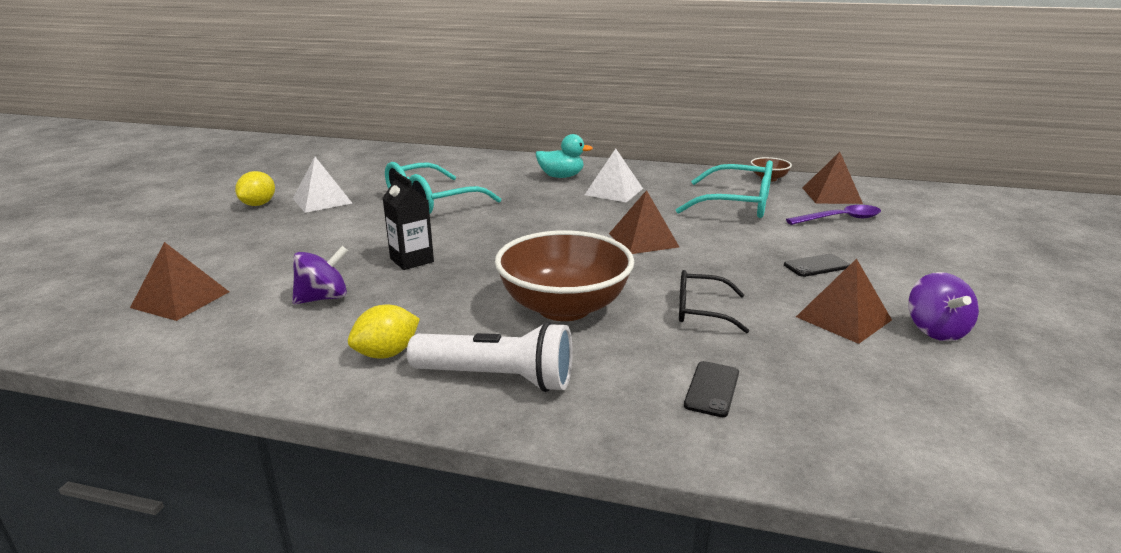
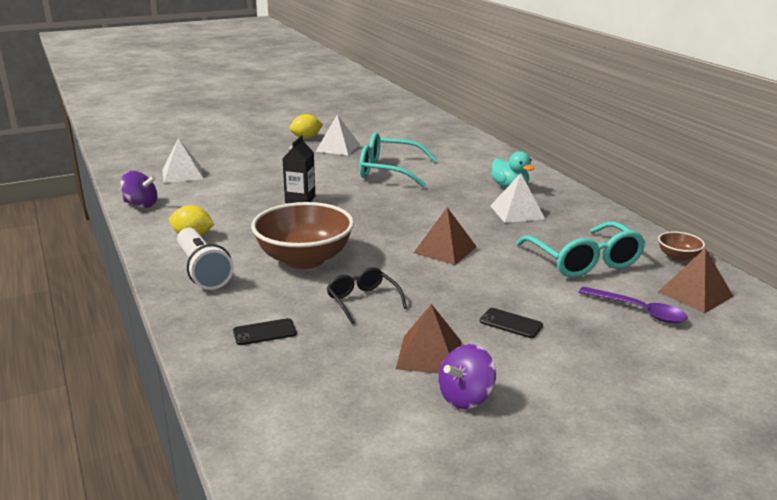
camera: 50 degrees right, 0 degrees up
(180, 299) = (182, 174): brown pyramid -> white pyramid
(323, 298) = (226, 199): purple spinning top -> purple spinning top (141, 205)

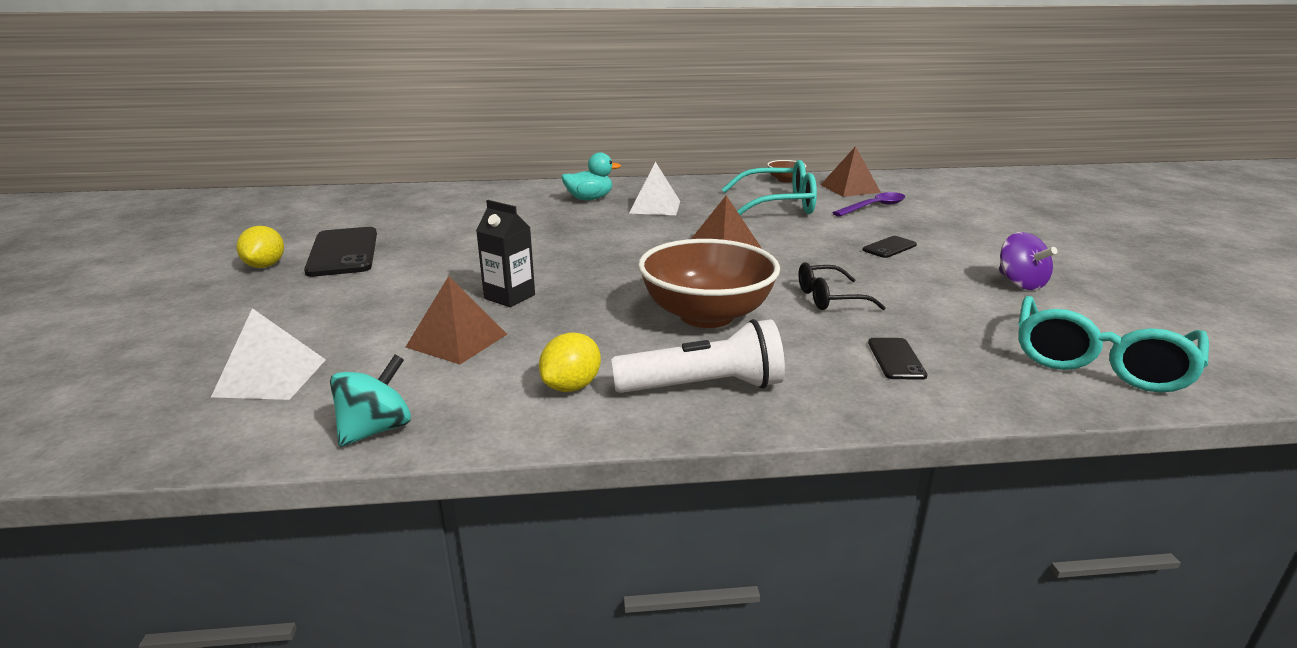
camera: 70 degrees left, 0 degrees up
(141, 205) = (376, 430): purple spinning top -> turquoise spinning top
(337, 147) = (343, 252): white pyramid -> black phone
(389, 171) = (474, 238): turquoise glasses -> turquoise glasses (1099, 361)
(429, 354) = (946, 285): brown pyramid -> brown pyramid (457, 340)

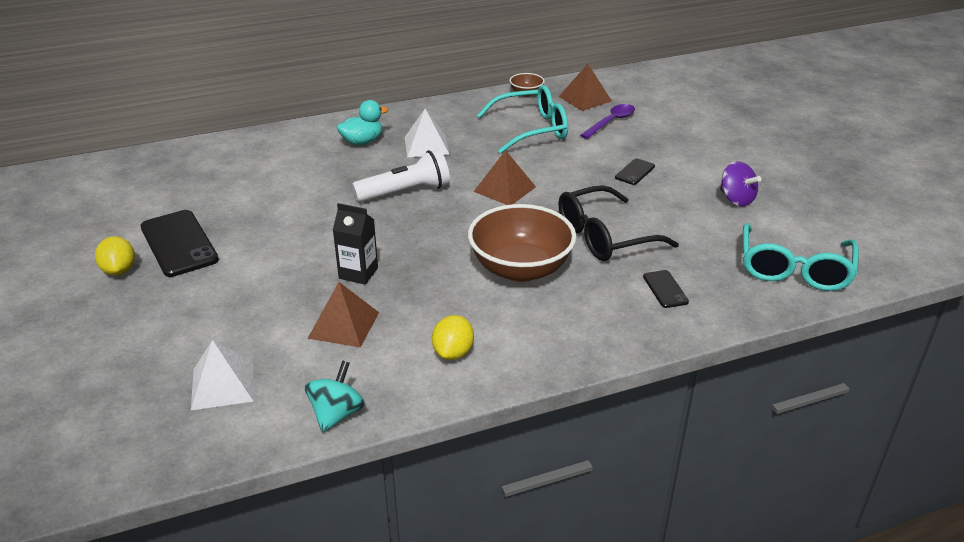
camera: 15 degrees left, 10 degrees up
(703, 387) = (544, 337): white flashlight -> white flashlight (406, 192)
(830, 298) = (605, 236): black glasses -> black glasses, size x1.72

